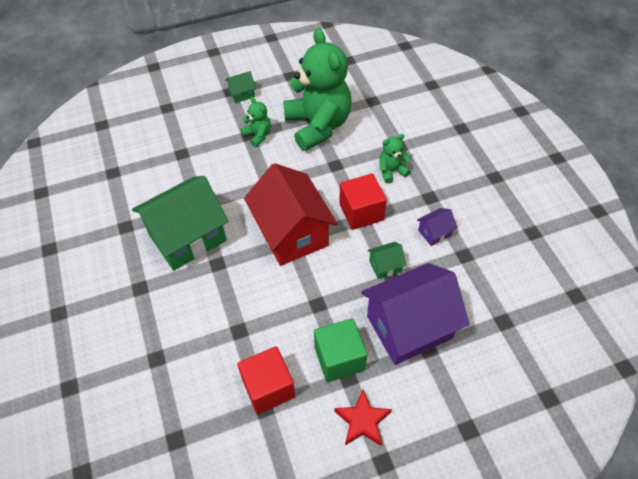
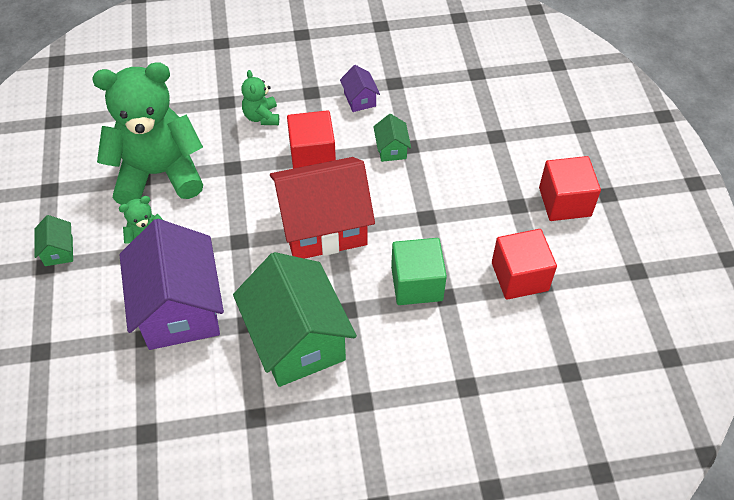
camera: 80 degrees left, 0 degrees up
(339, 358) = (495, 209): green cube -> green cube (417, 284)
(362, 421) = (564, 202): red star -> red cube
(409, 327) = (469, 145): purple house -> purple house (179, 309)

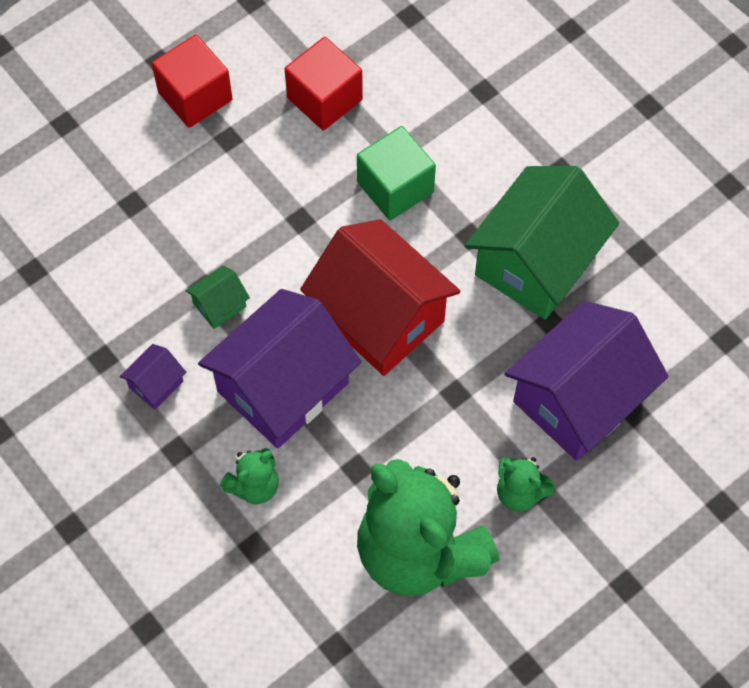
camera: 120 degrees left, 10 degrees up
(58, 251) = (598, 585): green house -> none
(312, 156) = (283, 387): red cube -> purple house

